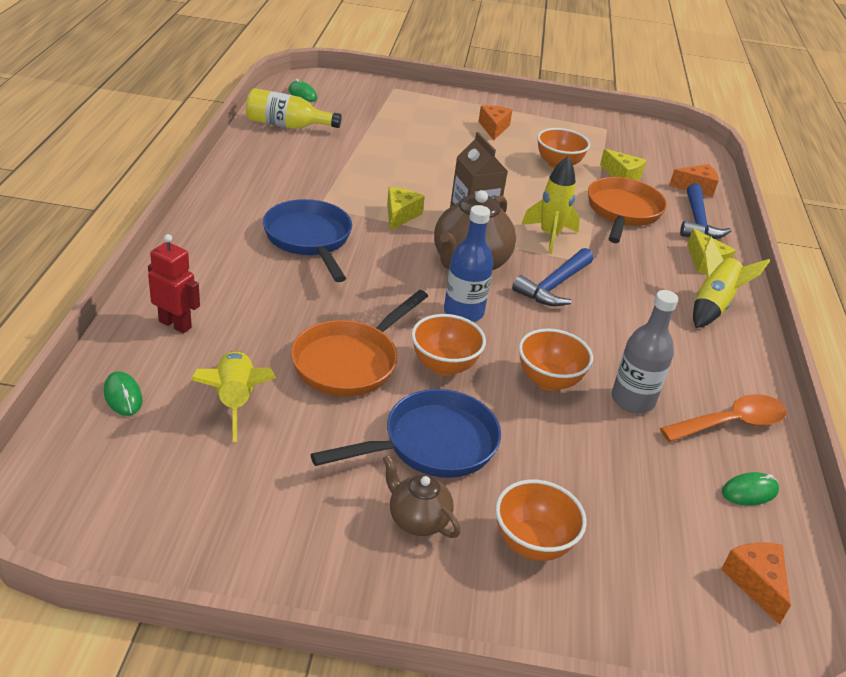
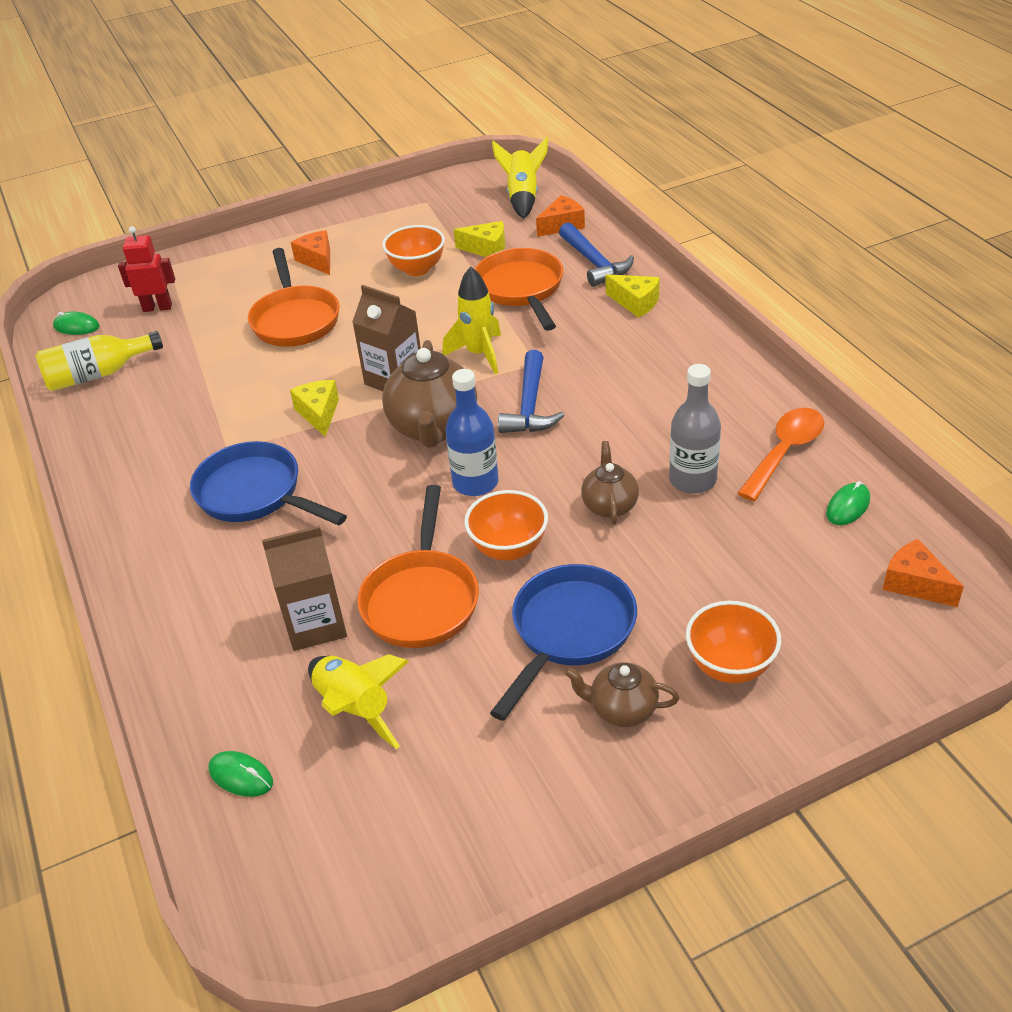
camera: 25 degrees left, 5 degrees up
(175, 324) = (214, 669): red robot -> red robot (157, 307)
(265, 336) = (316, 624): none -> brown carton
(442, 154) = (295, 319): none -> orange pan
(548, 381) = (609, 505): orange bowl -> brown teapot
(713, 306) = (678, 345): yellow rocket -> yellow rocket (523, 197)

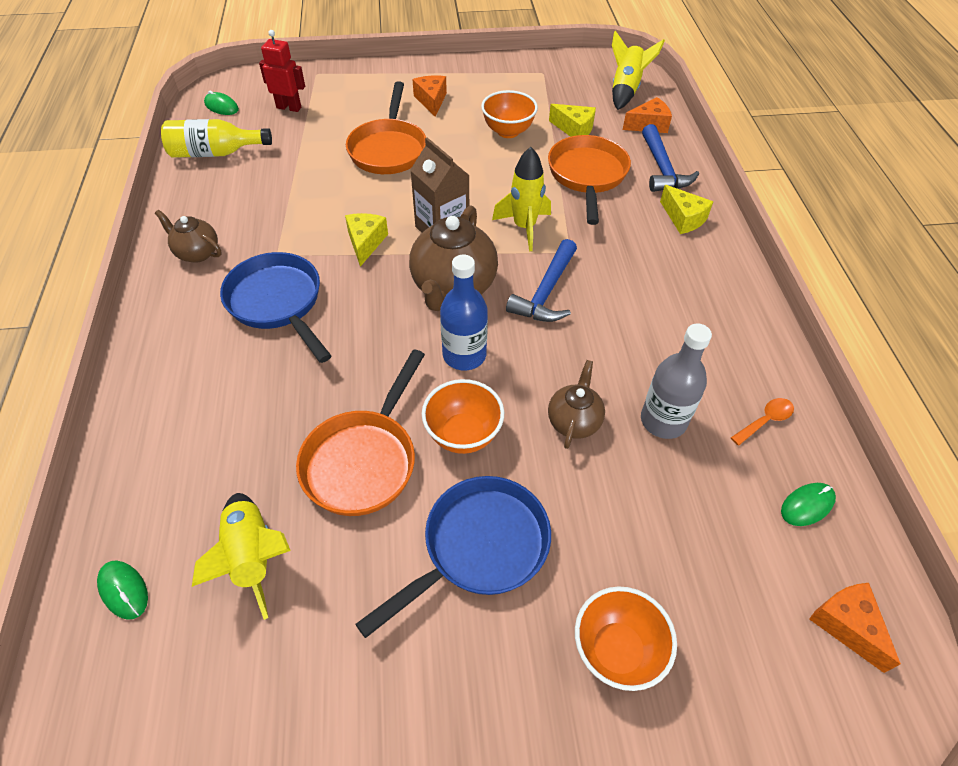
camera: 15 degrees right, 10 degrees up
(316, 624) = (262, 453): brown carton -> none
(622, 709) = (490, 659): brown teapot -> brown teapot (197, 253)
(785, 452) = (765, 421): orange spoon -> orange spoon, size x0.55

